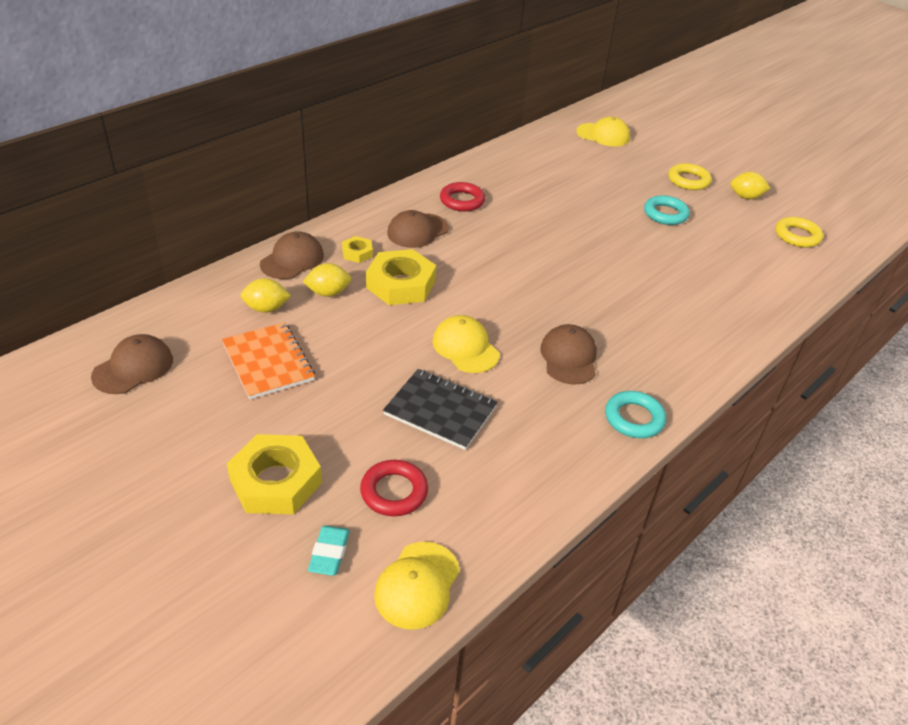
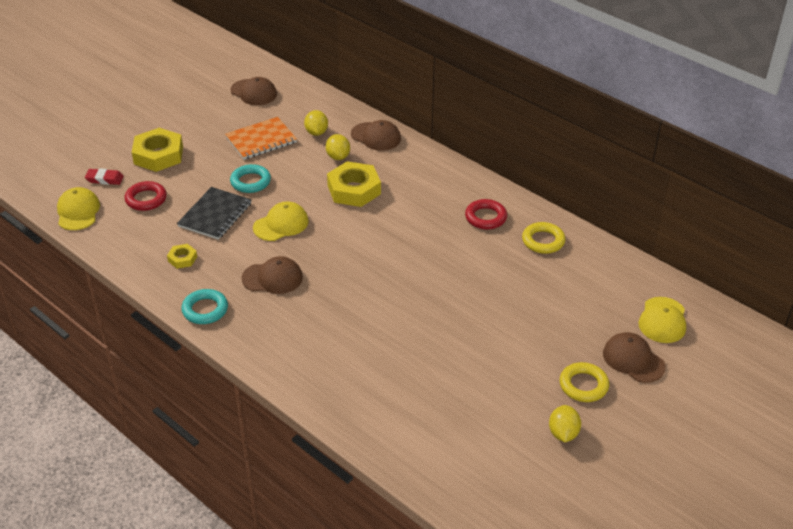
camera: 90 degrees right, 0 degrees up
(329, 553) = (104, 179): turquoise eraser -> red eraser
(357, 253) = (391, 165): yellow nut -> yellow nut (182, 259)
(417, 231) = (430, 194): brown cap -> brown cap (633, 360)
(417, 585) = (78, 211): yellow cap -> yellow cap turned 60 degrees clockwise
(665, 214) = (504, 358): turquoise ring -> turquoise ring (250, 182)
(797, 236) = (490, 467): yellow ring -> yellow ring (543, 241)

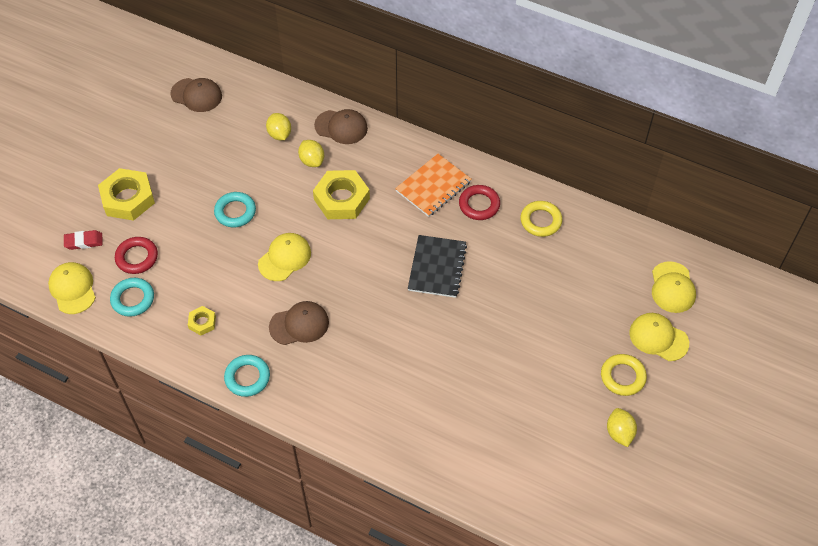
camera: 15 degrees left, 15 degrees up
(127, 229) = (133, 299): none -> turquoise ring
(215, 215) = (214, 261): black notebook -> black notebook (437, 267)
(261, 140) = (226, 156): orange notebook -> orange notebook (433, 186)
(633, 360) = (658, 338): brown cap -> yellow cap

